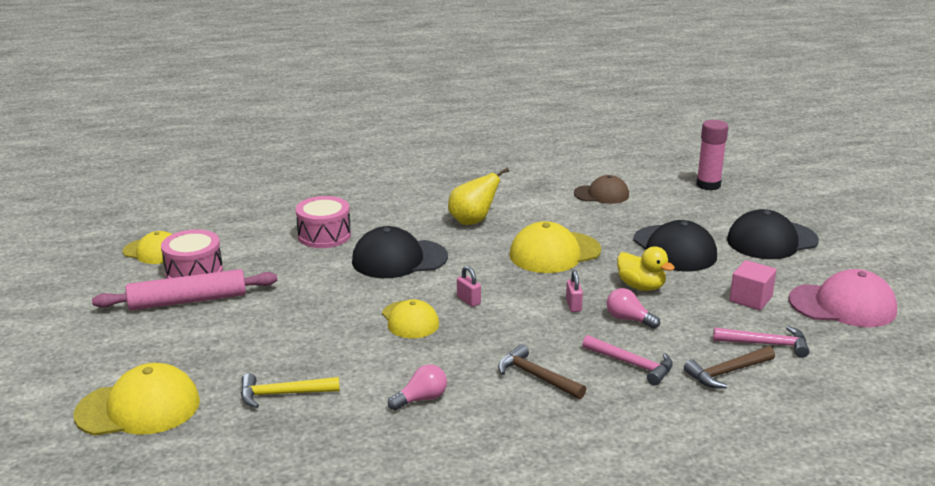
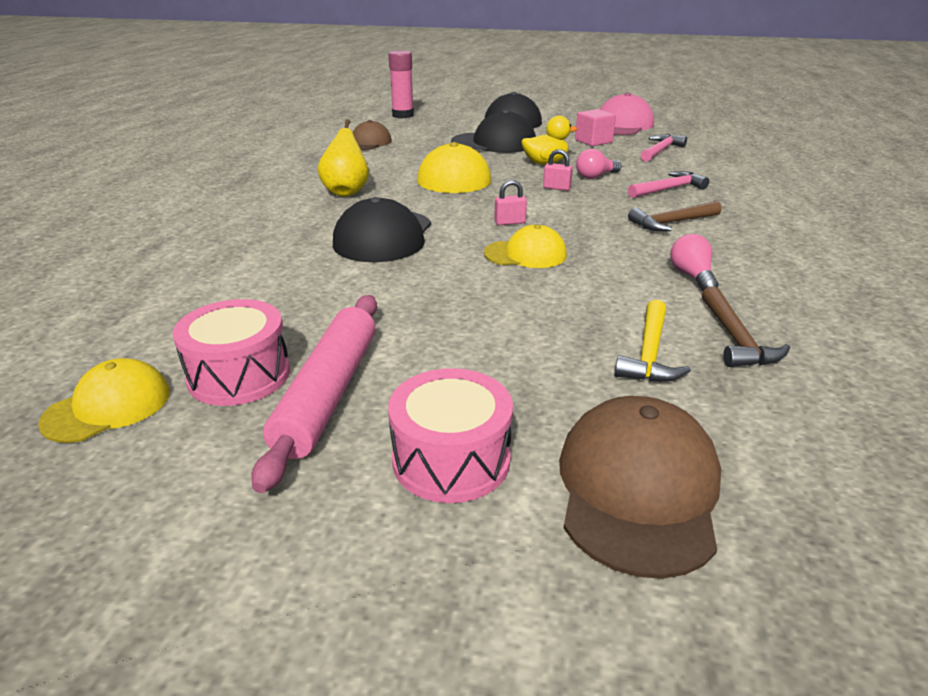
camera: 65 degrees left, 5 degrees up
(138, 408) = (638, 488): yellow cap -> brown cap
(324, 235) = (266, 265): pink drum -> pink drum (451, 459)
(727, 373) = (695, 167): brown hammer -> brown hammer (735, 339)

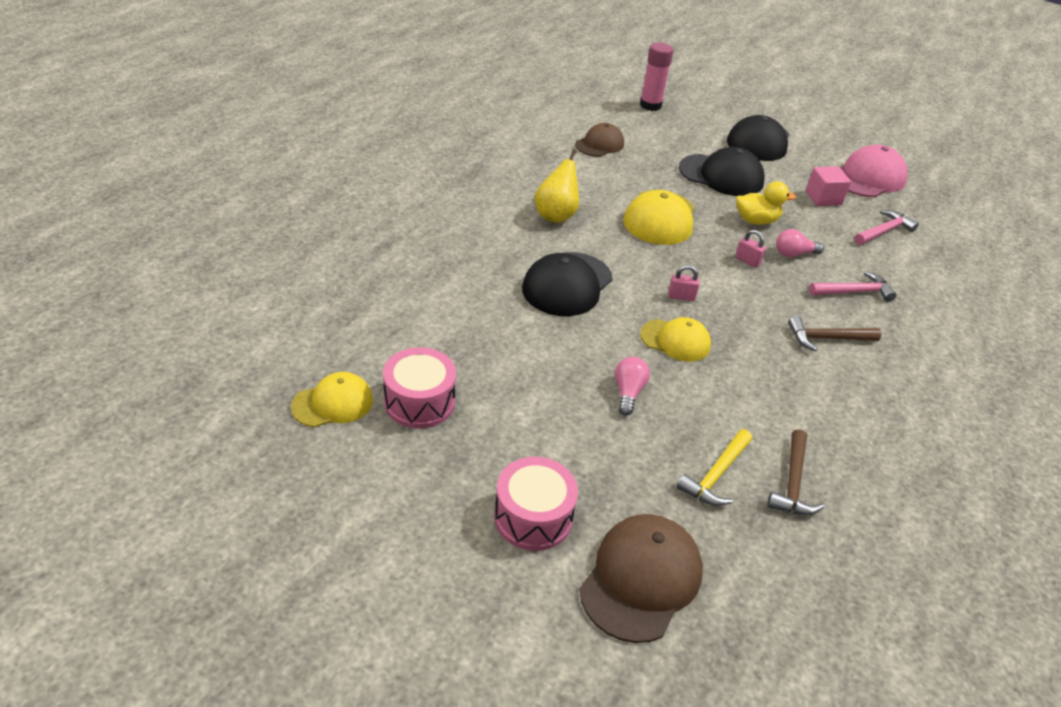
camera: 15 degrees right, 10 degrees up
(328, 394) = (473, 437): pink rolling pin -> none
(692, 276) = (801, 408): pink light bulb -> pink light bulb (628, 392)

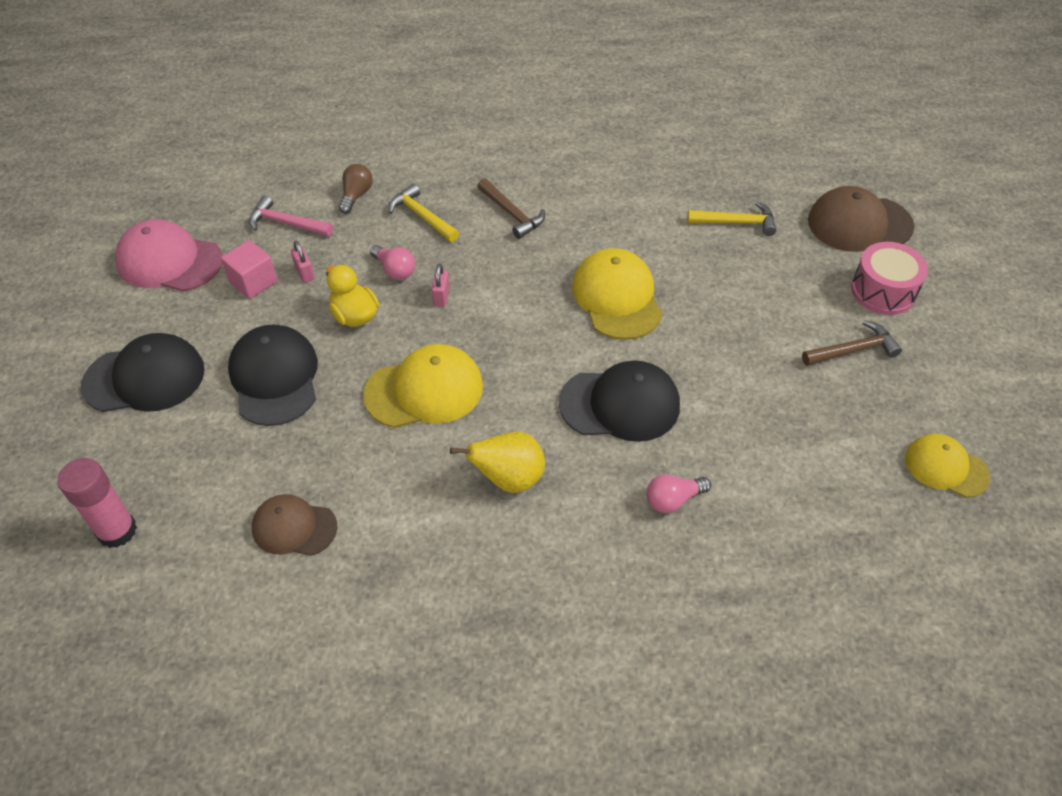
camera: 120 degrees left, 10 degrees up
(419, 402) = (875, 413): pink drum -> none
(628, 392) = (712, 298): pink light bulb -> pink light bulb (673, 500)
(675, 340) = (617, 297): yellow cap -> yellow cap, size x1.54
(681, 296) = (550, 318): pink padlock -> pink padlock (304, 273)
(793, 483) = (698, 187): brown hammer -> brown hammer (853, 350)
(854, 292) = (421, 216): pink hammer -> yellow hammer
(903, 273) = (356, 195): none -> brown light bulb

